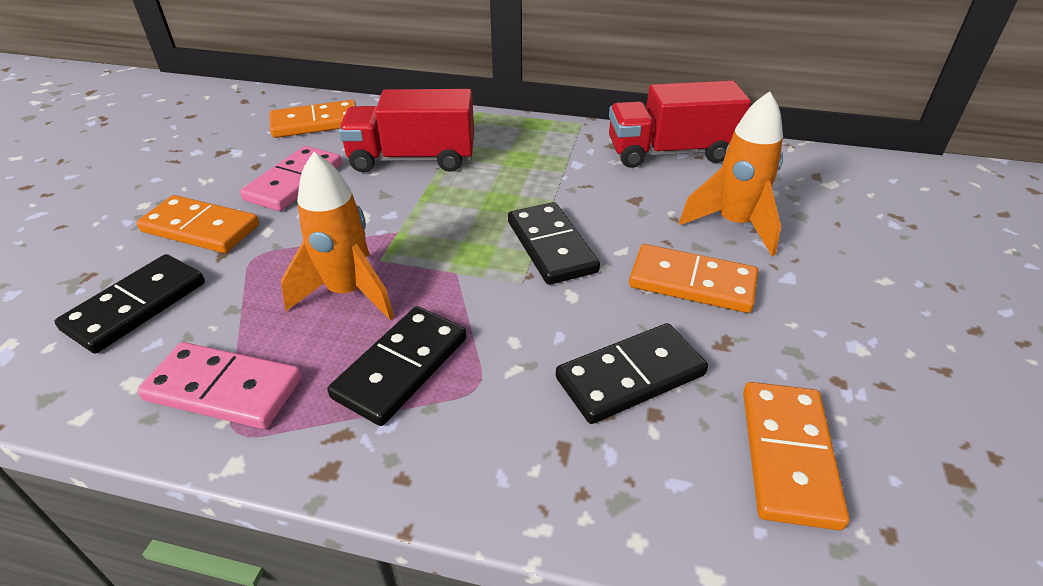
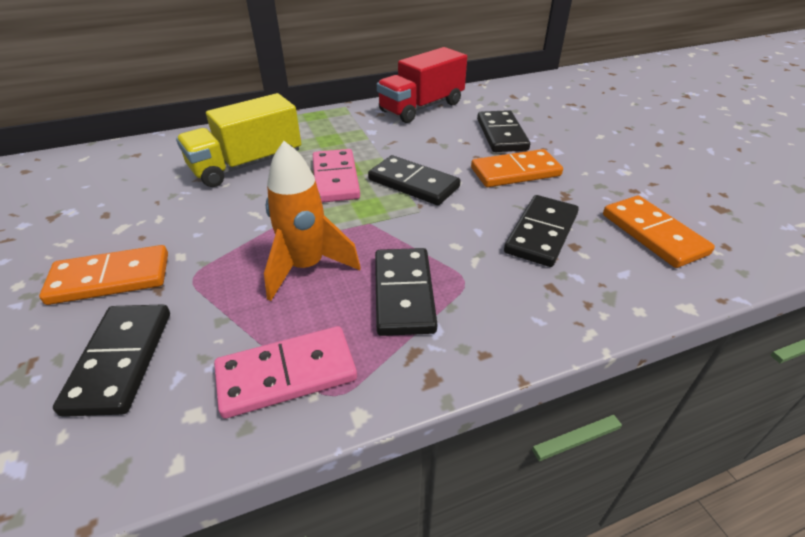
camera: 35 degrees left, 0 degrees up
(294, 182) = (161, 213): pink domino -> pink domino (336, 179)
(315, 123) = (126, 166): orange domino -> none
(412, 159) = (247, 165): red truck -> yellow truck
(734, 225) = (501, 134): orange rocket -> black domino

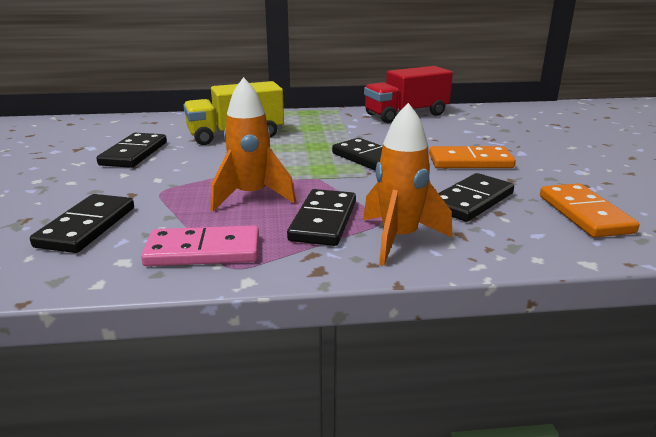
camera: 15 degrees right, 15 degrees down
(110, 278) = (101, 185): orange domino -> none
(336, 179) = (304, 150): pink domino -> none
(495, 308) = (399, 239): none -> orange rocket
(501, 134) = (472, 137): black domino -> black domino (134, 153)

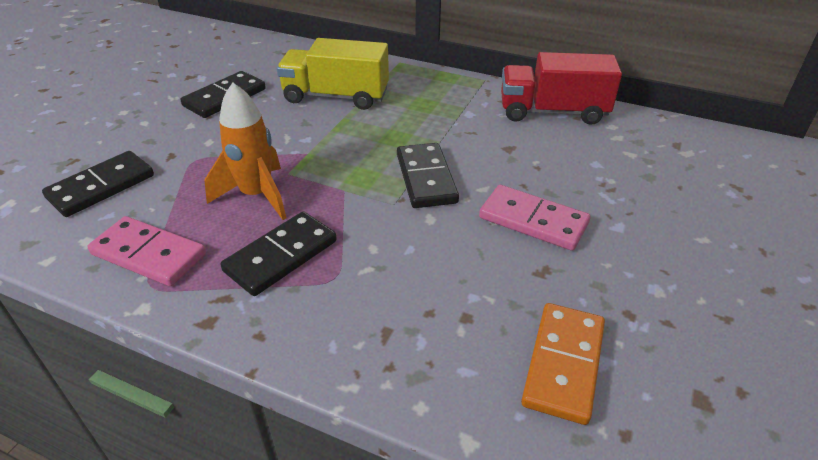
camera: 30 degrees right, 15 degrees up
(399, 239) = (319, 312): orange rocket -> none
(470, 162) = (533, 221): orange domino -> pink domino
(471, 201) = (456, 286): black domino -> none

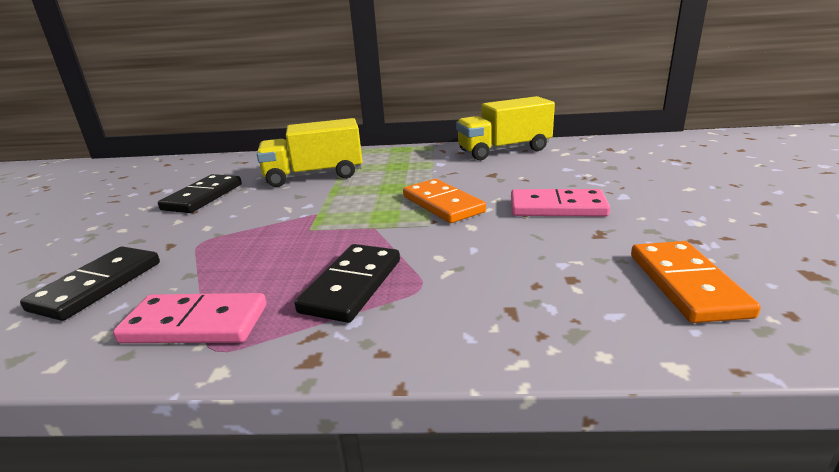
camera: 20 degrees left, 15 degrees down
(257, 195) = (289, 250): orange rocket -> none
(426, 178) = (443, 204): black domino -> orange domino
(552, 112) = (504, 150): red truck -> yellow truck

